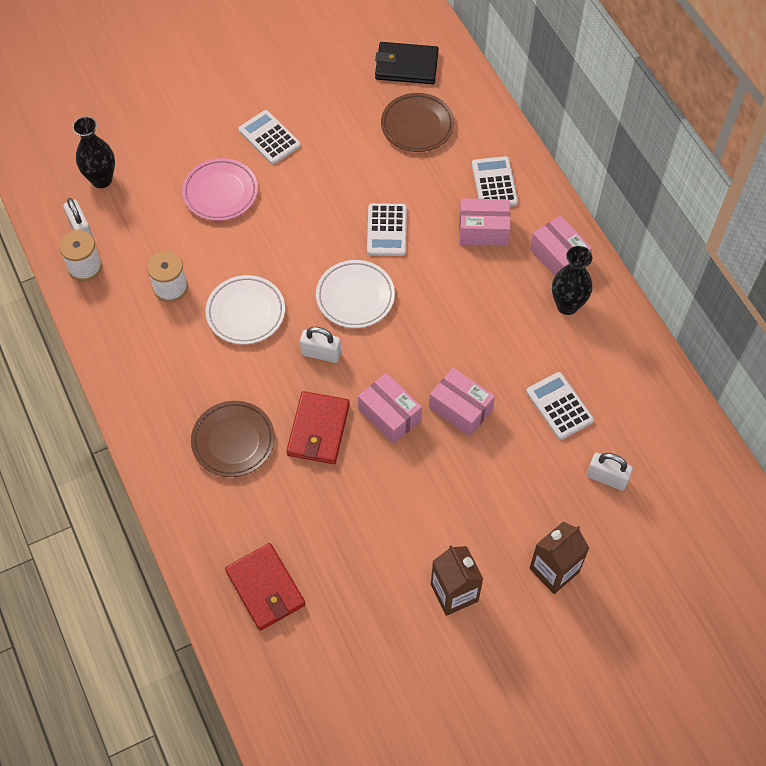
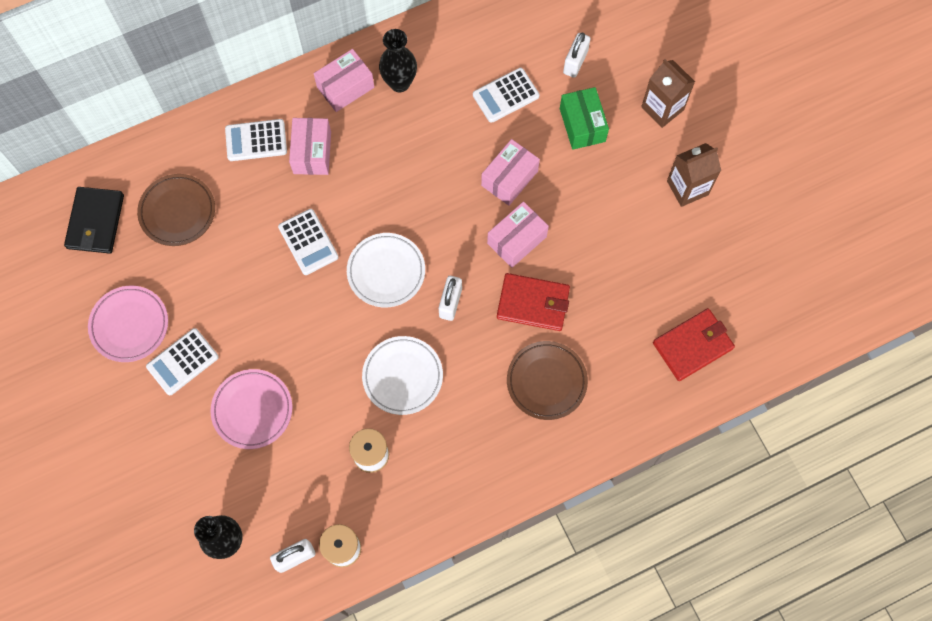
camera: 90 degrees left, 10 degrees up
(306, 97) = (129, 325): none -> pink plate
(386, 230) = (308, 242): white calculator -> white calculator turned 60 degrees clockwise
(528, 483) = (582, 125): none -> green box

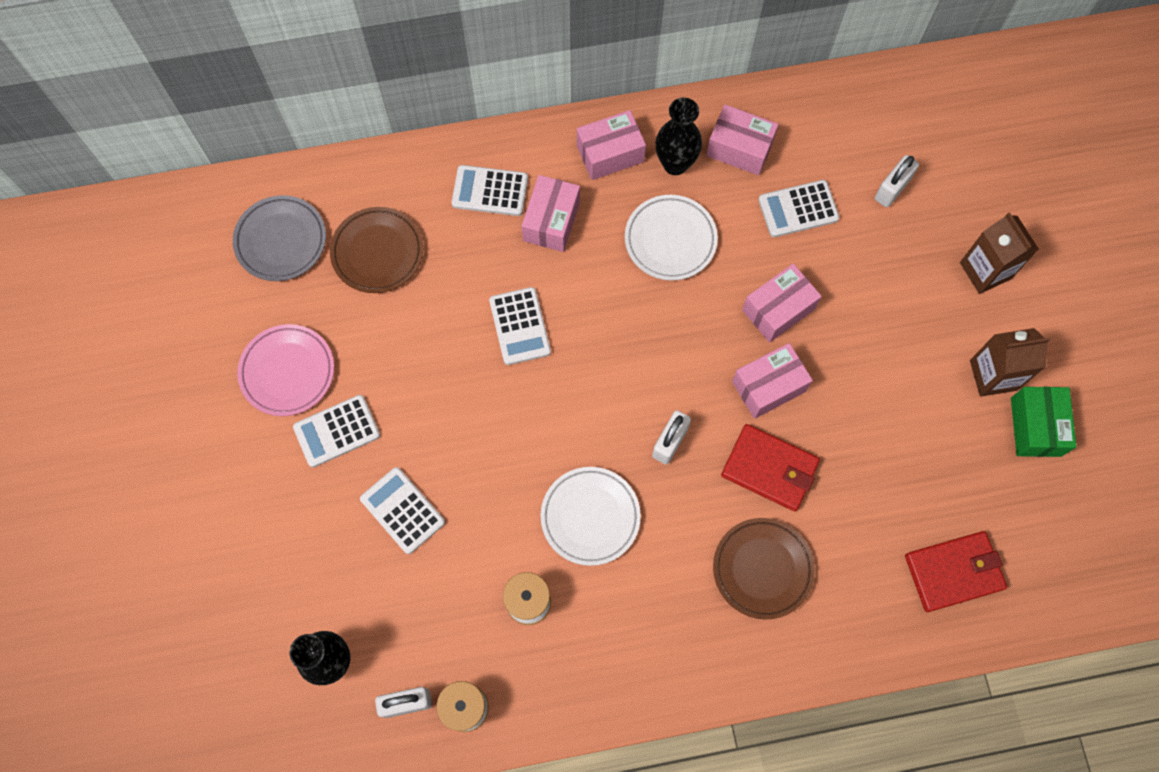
camera: 15 degrees right, 0 degrees up
(95, 222) = (281, 241): black wallet -> grey plate
(252, 410) = (402, 510): pink plate -> white calculator
(386, 271) = (602, 385): white plate -> white plate (670, 240)
(447, 58) = (739, 148): none -> pink box
(582, 125) = (882, 267): green box -> green box (1036, 427)

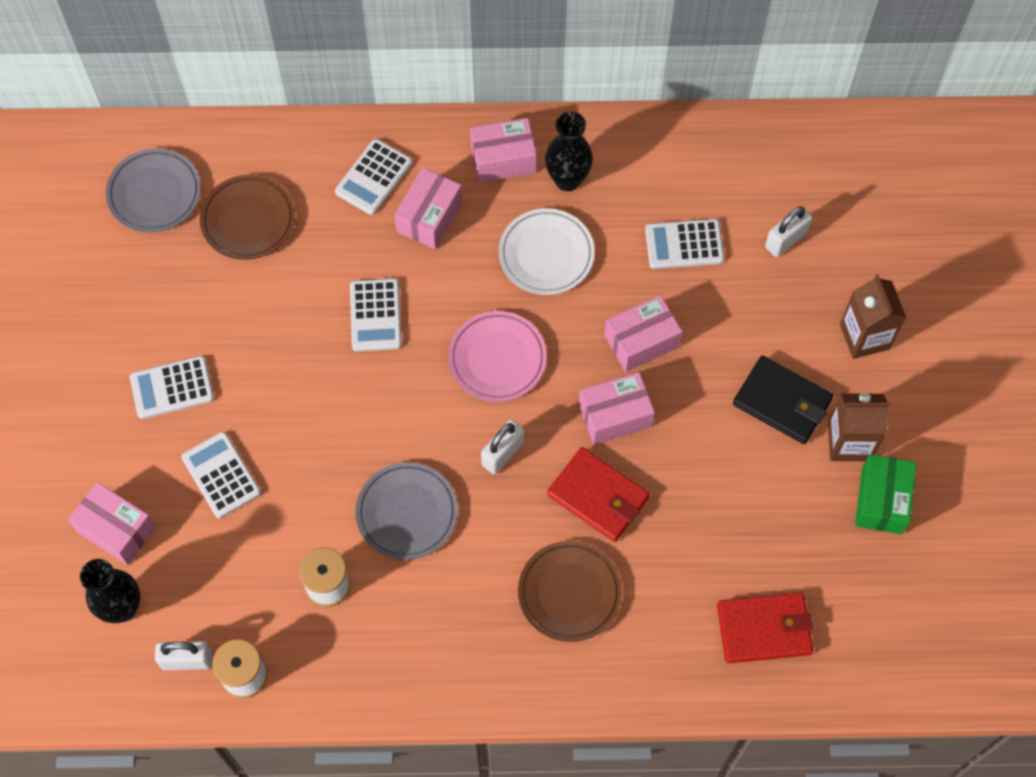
camera: 10 degrees right, 5 degrees down
(287, 372) = (135, 322): pink plate -> pink plate (497, 359)
(490, 191) = (373, 177): white calculator -> white calculator turned 75 degrees counterclockwise
(590, 517) = (407, 513): white plate -> grey plate
(739, 148) = (637, 174): pink box -> pink box (116, 529)
(922, 347) = (782, 402): none -> black wallet

